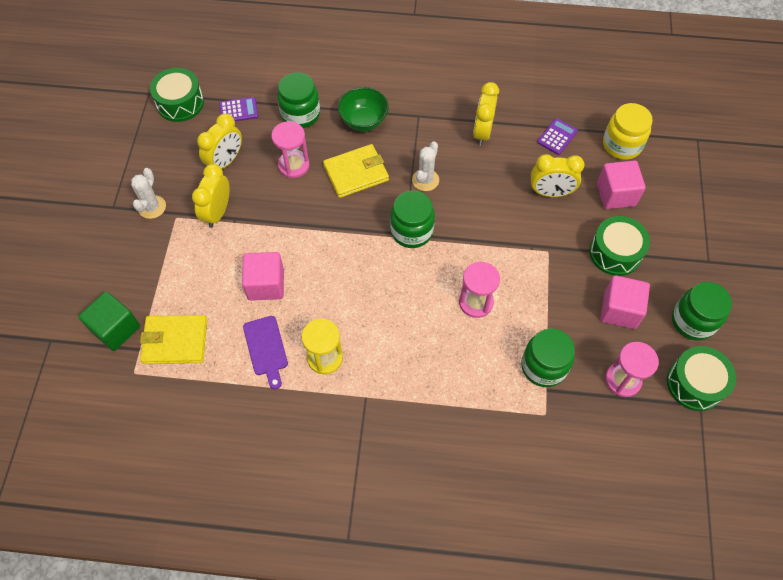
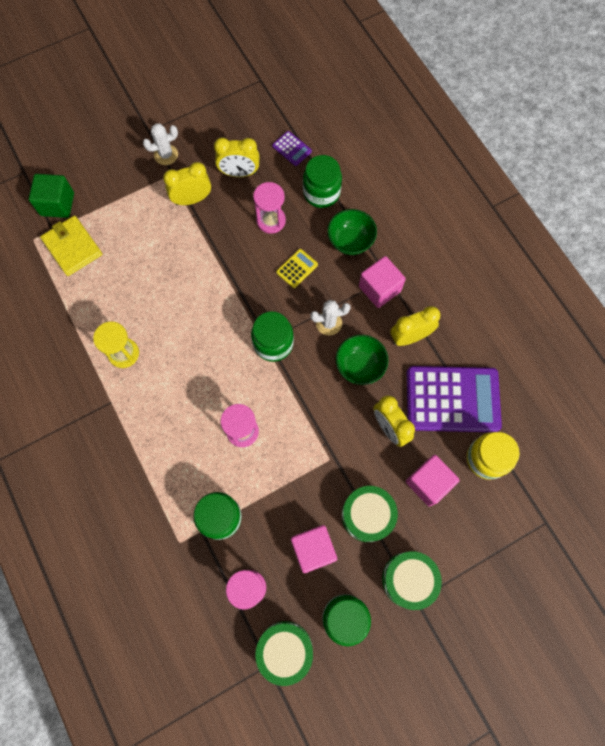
camera: 55 degrees right, 10 degrees up
(180, 103) = (268, 106): green drum -> green drum (408, 579)
(266, 284) = (155, 273): pink cube -> pink cube (379, 289)
(266, 348) = (105, 309): purple cutting board -> none
(356, 173) = (297, 268): yellow wallet -> yellow calculator
(481, 181) = (360, 366): none -> green bowl
(557, 137) = (452, 399): purple calculator -> purple calculator, size x2.38

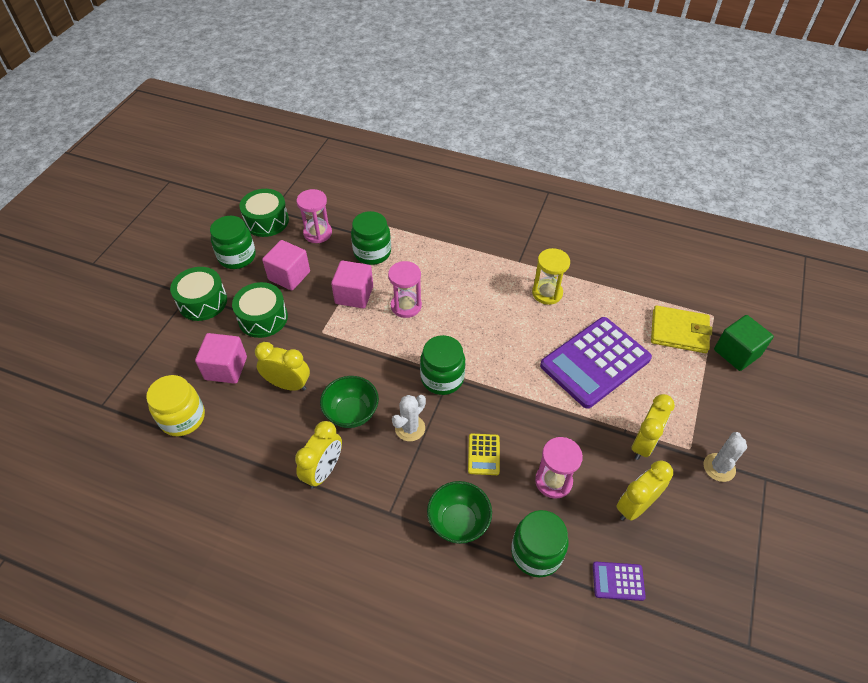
camera: 140 degrees right, 20 degrees down
(379, 289) = (389, 495): pink cube -> pink cube (354, 295)
(452, 399) = (244, 444): purple calculator -> purple calculator (595, 362)

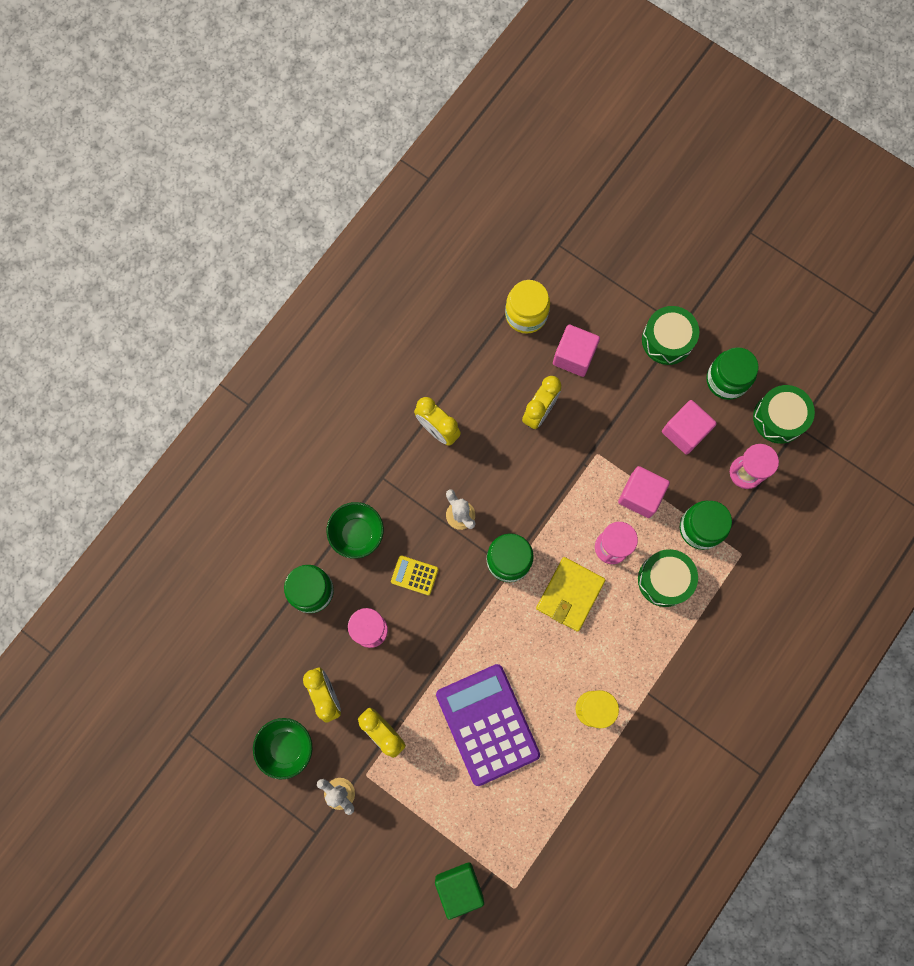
camera: 105 degrees right, 25 degrees up
(263, 318) = (630, 397): green drum -> green drum (664, 580)
(351, 413) = (491, 465): green bowl -> green bowl (286, 747)
(618, 581) = (268, 650): purple calculator -> none
(679, 331) = (503, 836): yellow wallet -> yellow wallet (570, 594)

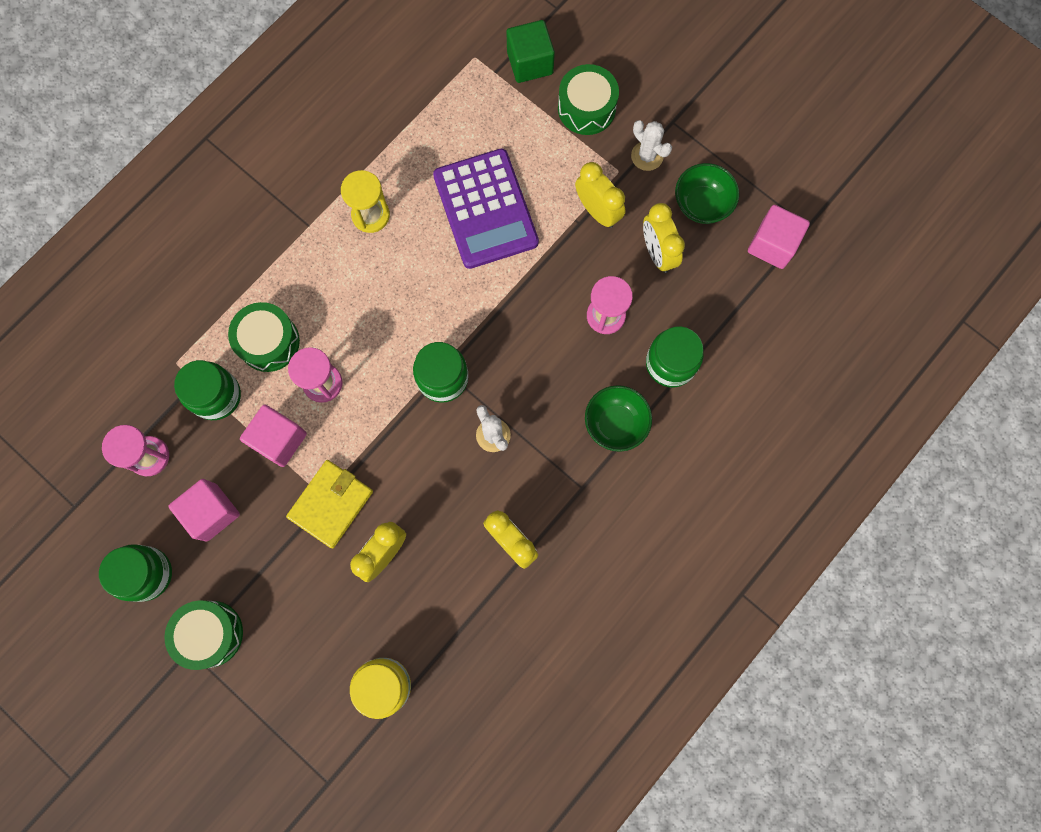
camera: 175 degrees left, 0 degrees up
(414, 575) = (552, 371): yellow calculator -> none
(570, 594) = (378, 335): yellow wallet -> yellow wallet (331, 504)
(574, 356) = (331, 622): pink cube -> pink cube (772, 245)
(779, 418) = (94, 519): green drum -> green drum (586, 108)

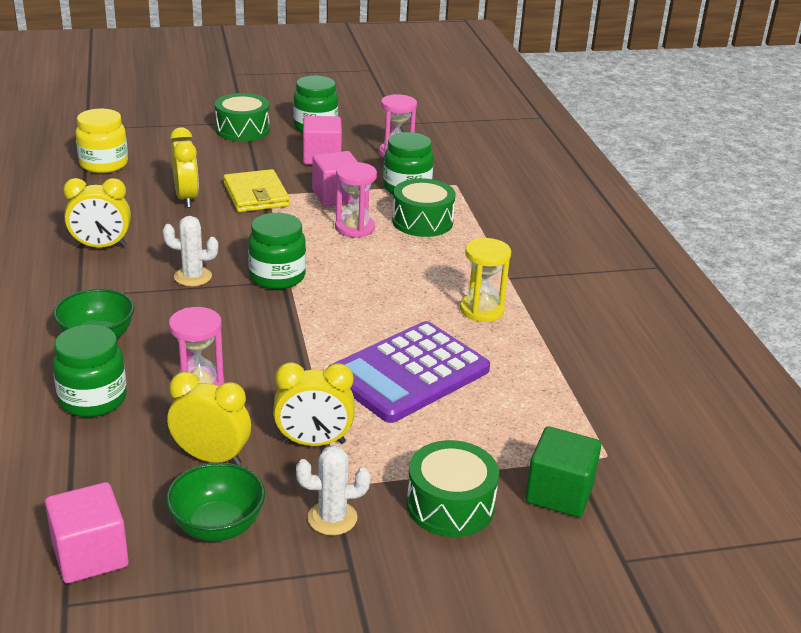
camera: 125 degrees right, 45 degrees down
(485, 209) = (408, 373): purple calculator -> purple calculator turned 60 degrees counterclockwise

